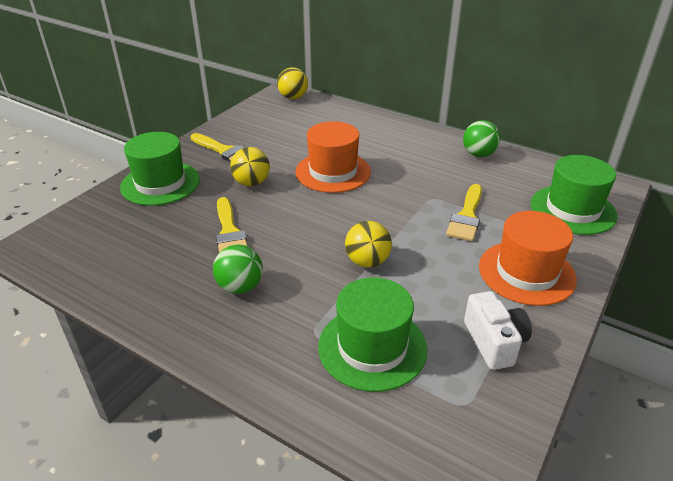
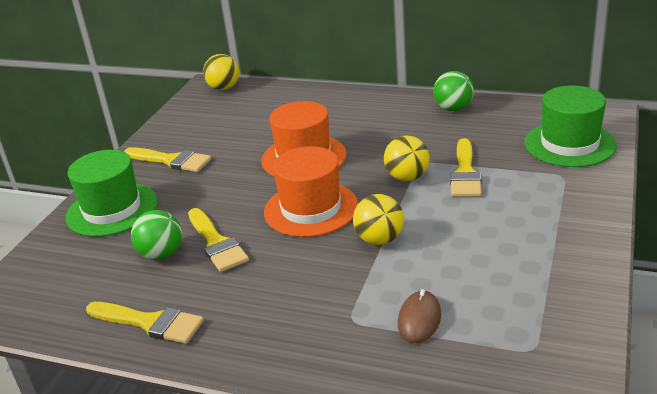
camera: 10 degrees left, 5 degrees down
(146, 291) = (150, 322): none -> yellow brush
(240, 287) = (254, 294): green ball -> green ball (161, 254)
(251, 183) = (217, 187): yellow ball -> yellow ball (407, 177)
(372, 347) = (419, 319): green hat -> brown mouse
(494, 342) = (539, 286): white camera -> none
(526, 272) = (546, 214): orange hat -> orange hat (311, 209)

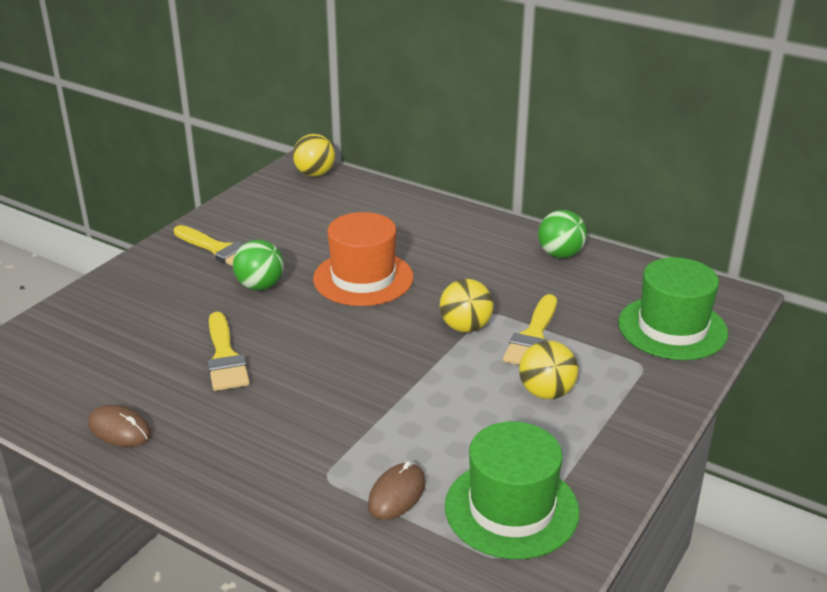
camera: 10 degrees right, 0 degrees up
(112, 209) = (134, 294): green hat -> green hat (511, 509)
(150, 322) = (119, 429): yellow brush -> brown mouse
(161, 254) = (163, 357): green ball -> green ball (260, 286)
(311, 209) = (342, 340): orange hat -> none
(379, 239) = (399, 393): yellow ball -> yellow ball (546, 392)

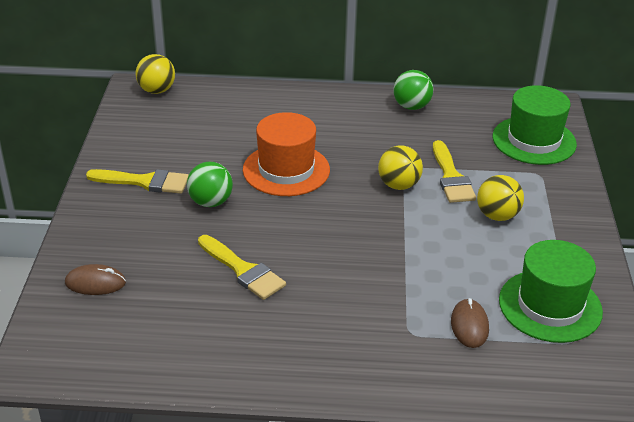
camera: 30 degrees left, 5 degrees up
(119, 429) = (219, 358): brown mouse -> brown mouse (95, 283)

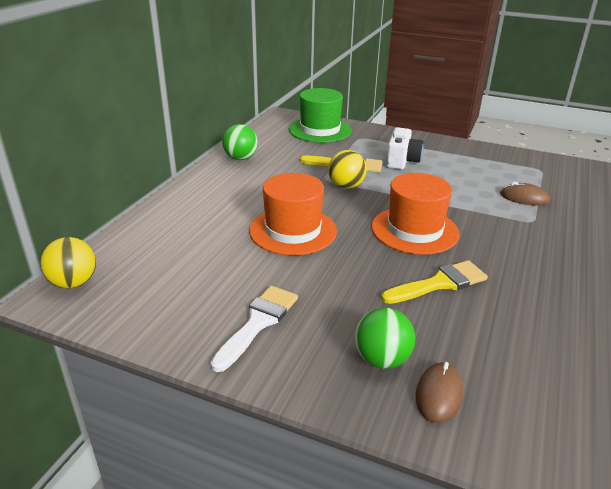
camera: 70 degrees left, 5 degrees down
(144, 182) = (258, 323): yellow brush -> white brush
(210, 202) = (321, 283): green ball -> green ball (382, 359)
(333, 244) = (414, 230): none -> orange hat
(497, 215) = (402, 161): yellow ball -> white camera
(550, 306) = (505, 168): green hat -> none

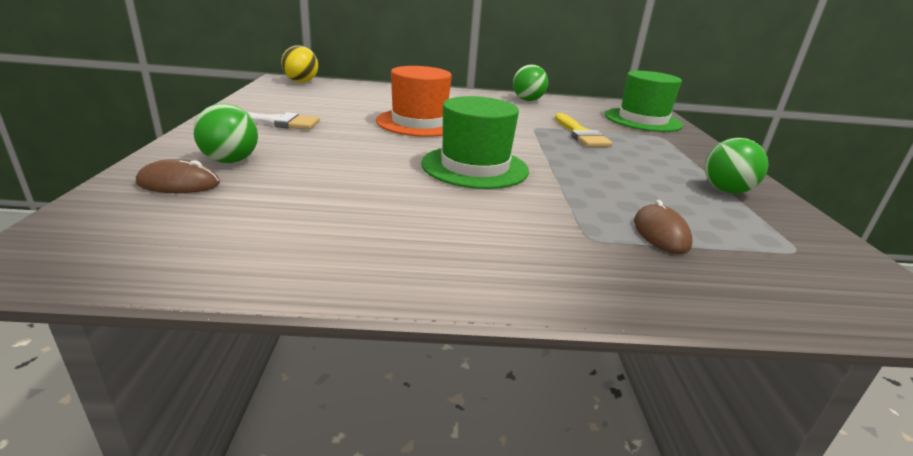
camera: 65 degrees right, 5 degrees down
(346, 186) = (532, 135): yellow ball -> none
(402, 161) = (638, 156): white camera -> none
(414, 230) = (474, 167): orange hat -> green hat
(439, 283) = (371, 181): yellow brush -> none
(464, 156) = (726, 190): none -> green ball

